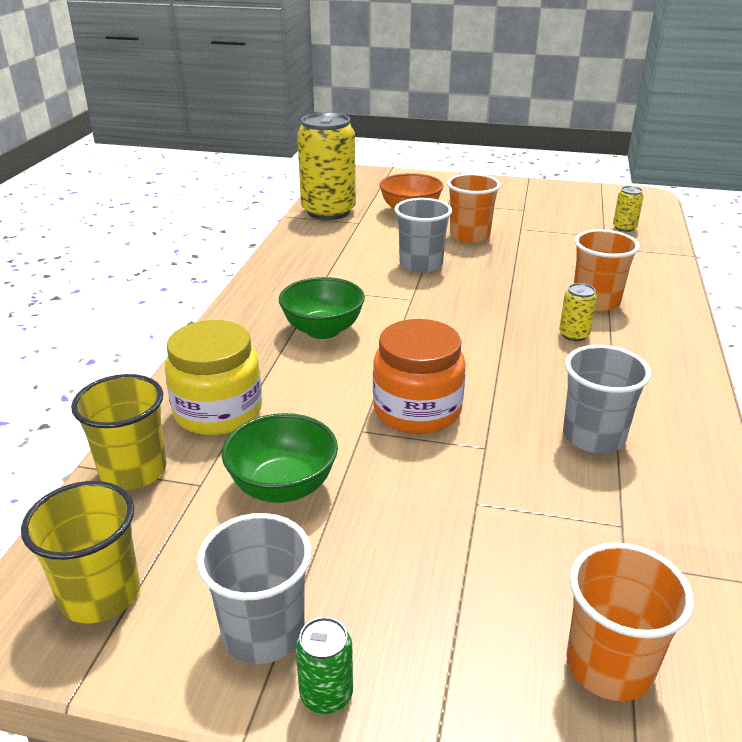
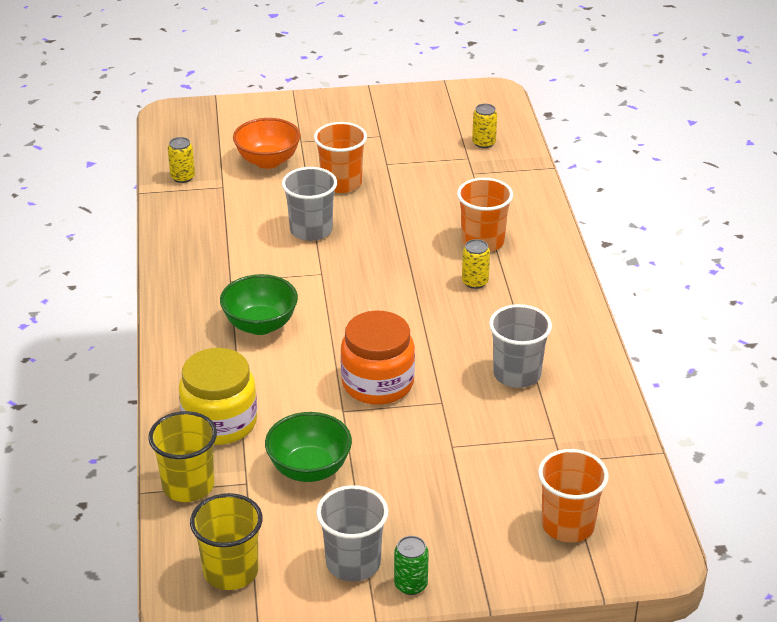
camera: 20 degrees left, 5 degrees up
(328, 211) = (183, 177): yellow can -> yellow can, size x0.42

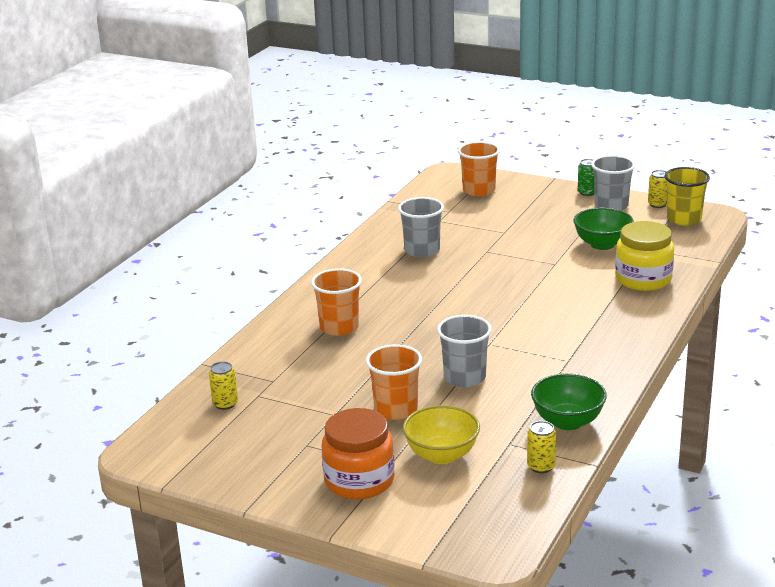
camera: 145 degrees left, 10 degrees down
(188, 486) = (686, 256): yellow cup -> none
(260, 325) = (569, 324): green bowl -> green bowl (567, 421)
(268, 161) = (441, 455): orange bowl -> yellow bowl
(377, 383) = (517, 270): orange jar -> orange jar (359, 480)
(475, 282) = (381, 304): yellow can -> yellow can (658, 204)

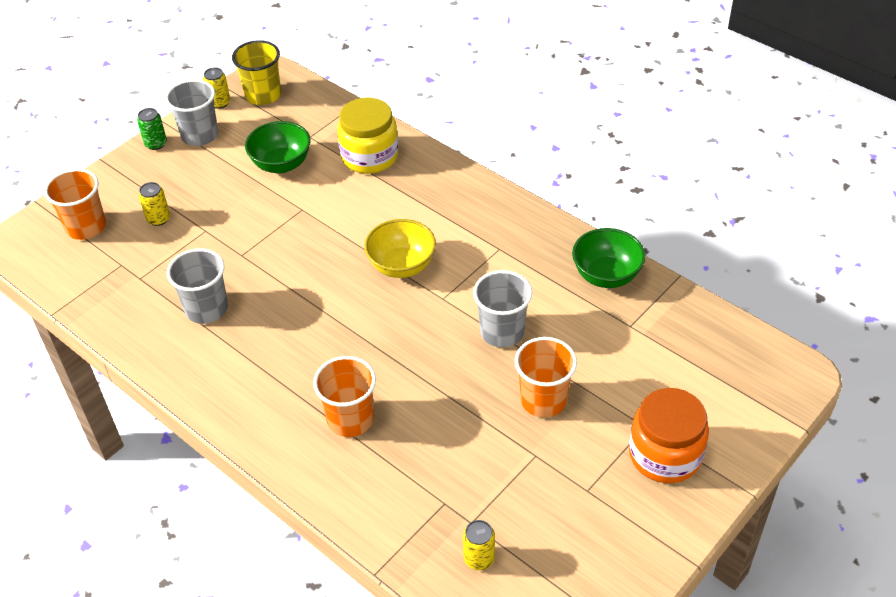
camera: 75 degrees left, 20 degrees up
(441, 455) = (637, 380): yellow bowl -> yellow bowl (402, 266)
(541, 466) = (674, 312): yellow can -> yellow can (158, 219)

